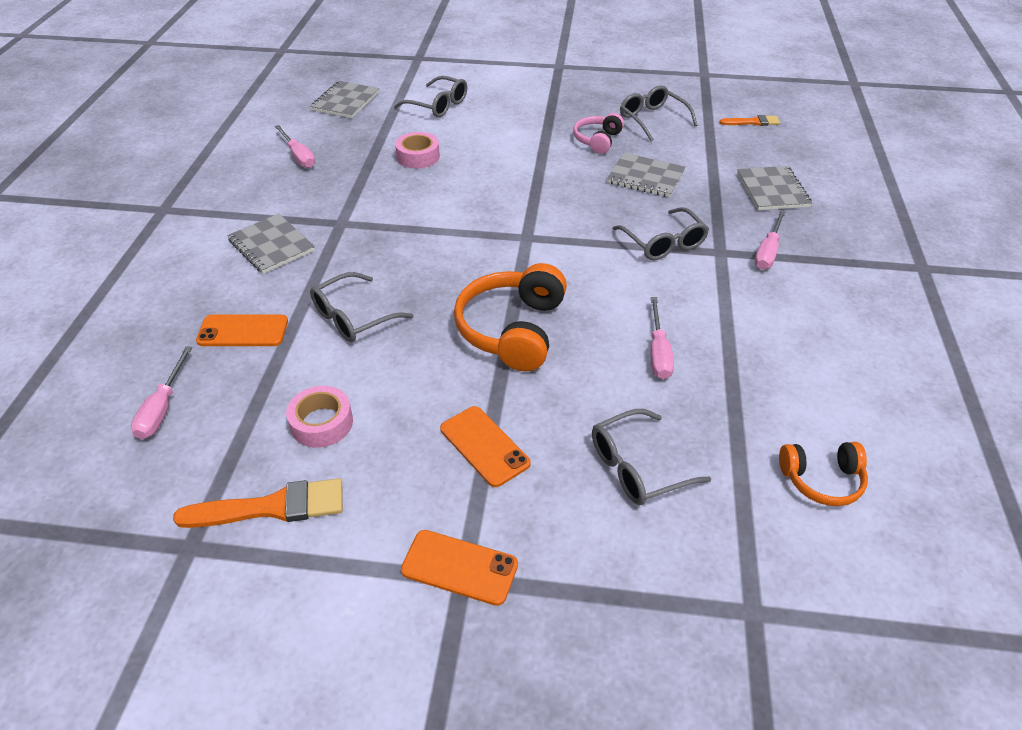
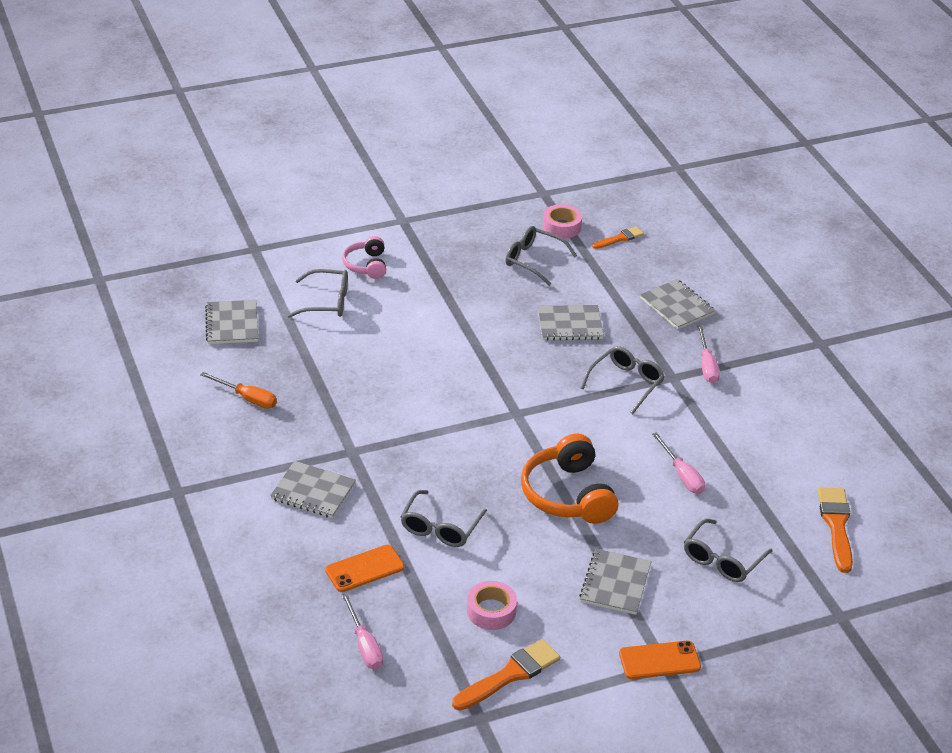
camera: 30 degrees left, 5 degrees down
(298, 156) = (247, 398): pink screwdriver -> orange screwdriver
(418, 156) = (358, 364): pink tape -> pink tape (561, 227)
(484, 446) = (615, 583): orange phone -> grey notebook
(597, 140) = (502, 298): pink headphones -> pink headphones (366, 265)
(663, 243) = (626, 383): grey glasses -> grey glasses turned 90 degrees counterclockwise
(822, 480) = (836, 525): orange headphones -> orange brush

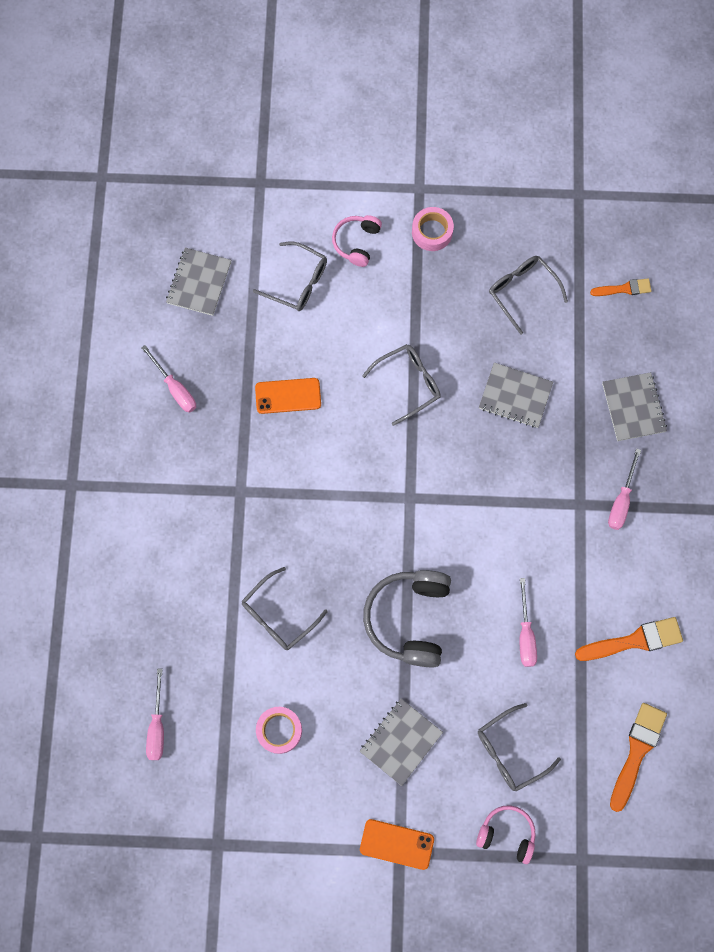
camera: 25 degrees right, 35 degrees up
(247, 398) = (175, 388): orange screwdriver -> pink screwdriver
(313, 491) = (186, 529): grey notebook -> none
(364, 569) = (193, 639): orange phone -> orange phone (288, 396)
(510, 675) = (263, 808): orange brush -> orange brush (634, 640)
(561, 227) = (573, 251): pink tape -> pink tape (432, 232)
(568, 494) = (409, 619): orange headphones -> grey headphones
(626, 383) = (531, 496): grey glasses -> grey glasses (408, 383)
(759, 620) = (507, 834): none -> pink headphones

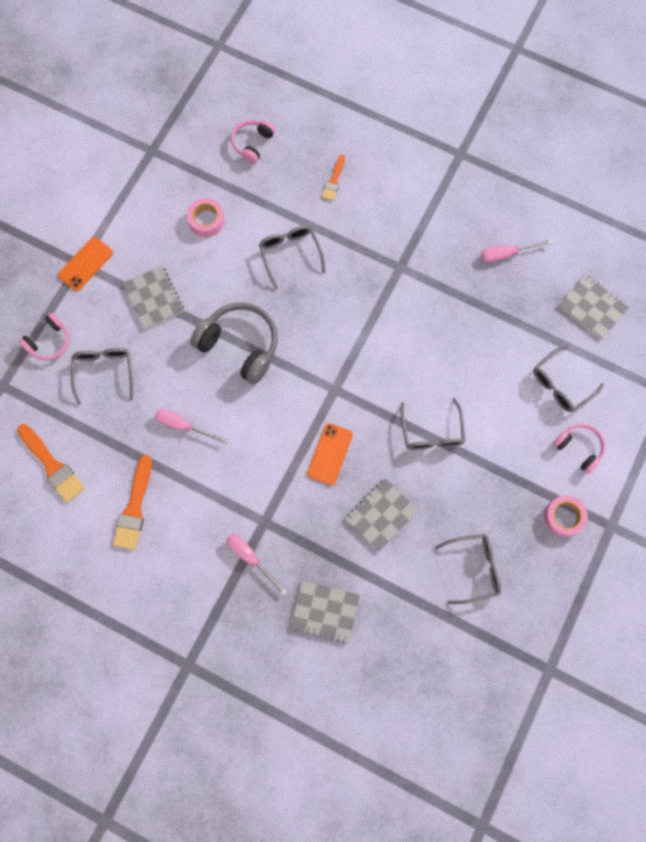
camera: 115 degrees right, 0 degrees up
(157, 726) = (252, 144): pink screwdriver -> pink headphones
(288, 396) = (463, 334): orange phone -> orange phone (330, 454)
(624, 289) = (438, 662): orange brush -> orange brush (334, 180)

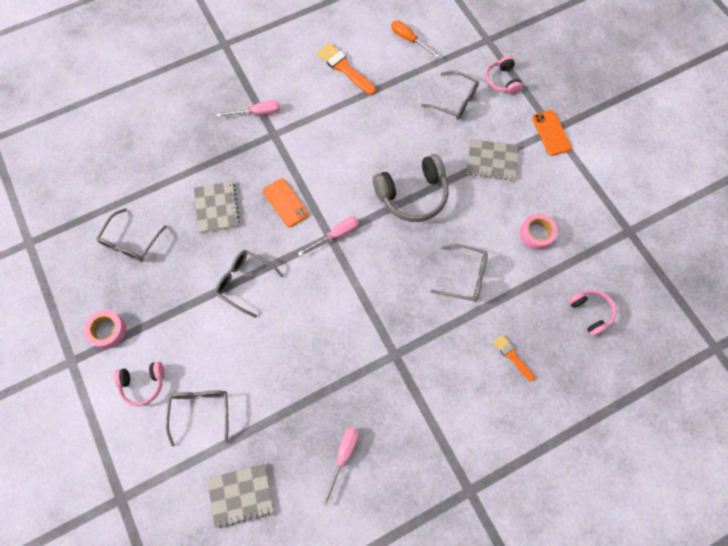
camera: 125 degrees right, 5 degrees down
(52, 465) = (409, 40): orange brush -> orange screwdriver
(183, 426) = (378, 125): pink screwdriver -> pink screwdriver (336, 235)
(325, 611) = (187, 134): grey notebook -> none

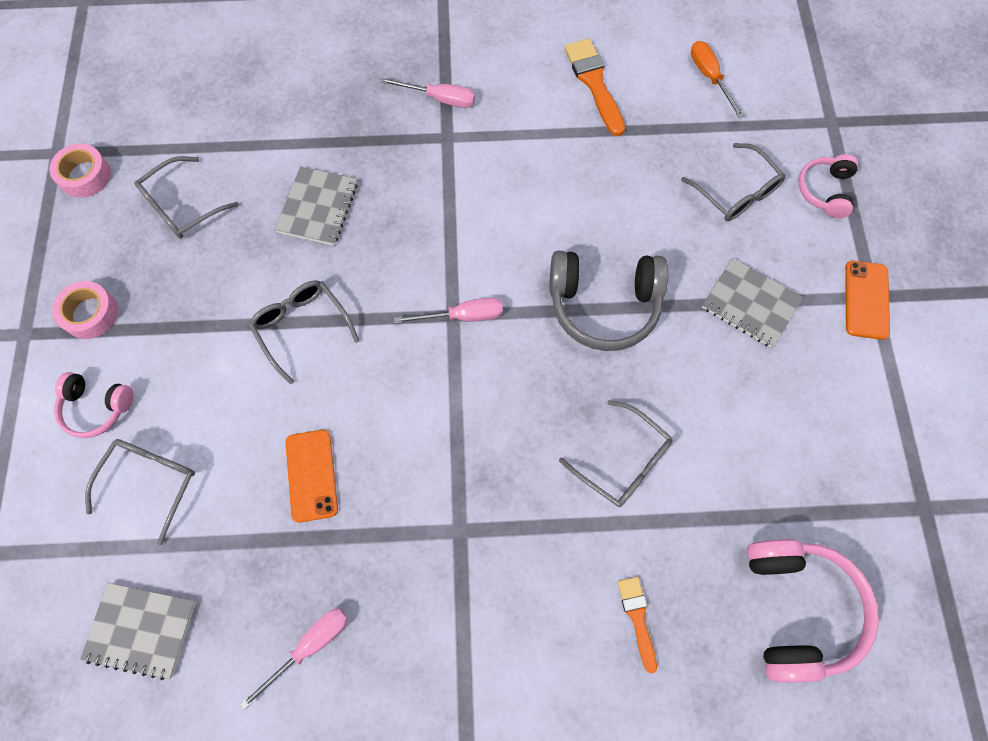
camera: 25 degrees right, 0 degrees up
(285, 203) = (414, 239): orange phone -> orange phone (311, 475)
(536, 234) = (768, 445): pink tape -> pink tape (85, 175)
(590, 312) = (797, 608): pink headphones -> pink headphones, size x1.74

